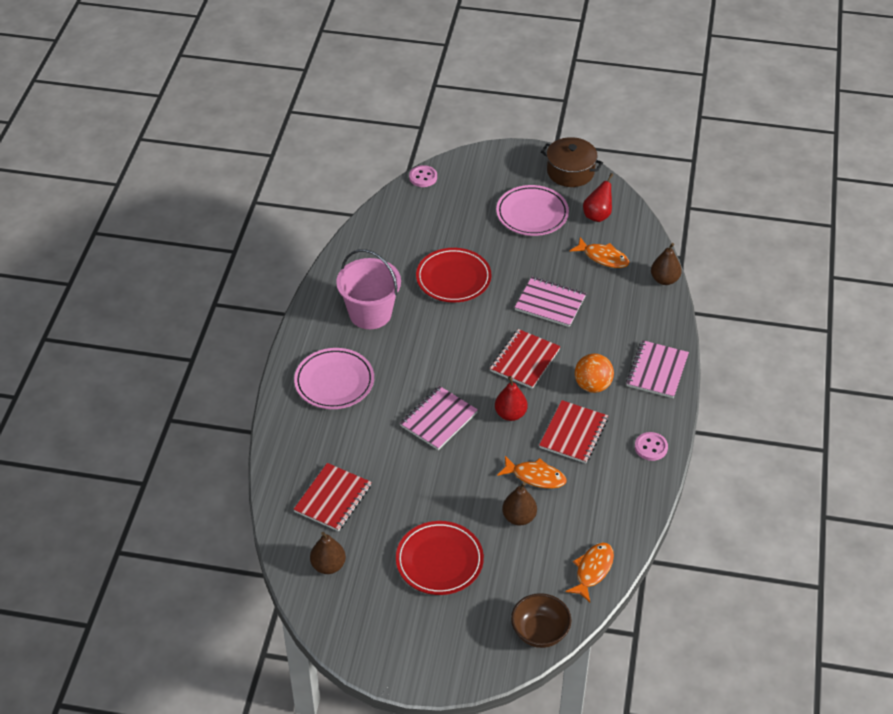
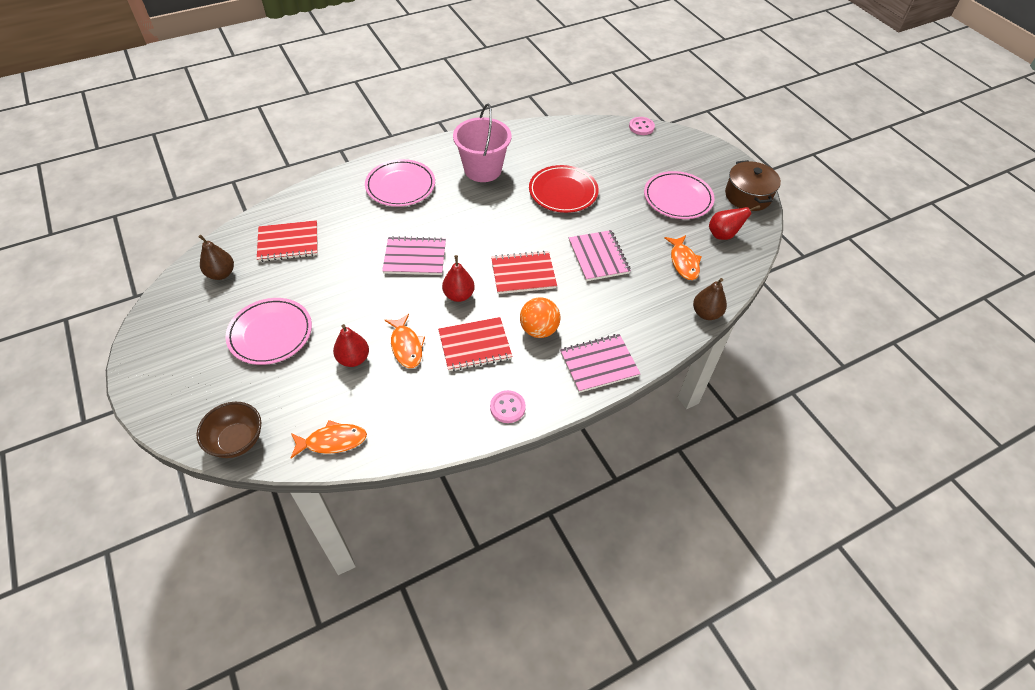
camera: 50 degrees right, 5 degrees up
(439, 561) = (270, 334): red plate -> pink plate
(519, 517) = (353, 359): brown pear -> red pear

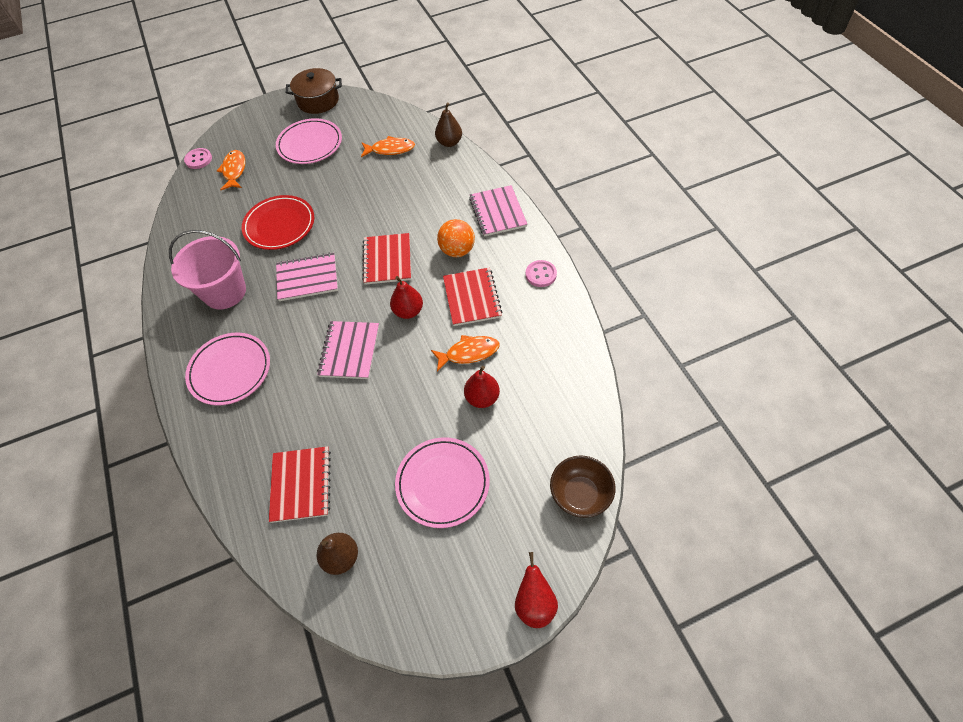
camera: 80 degrees left, 5 degrees up
(332, 441) = (578, 407): orange fish -> orange fish (234, 170)
(598, 257) = (374, 204): pink notebook -> pink notebook (307, 278)
(723, 235) = (363, 121): red pear -> red pear (535, 603)

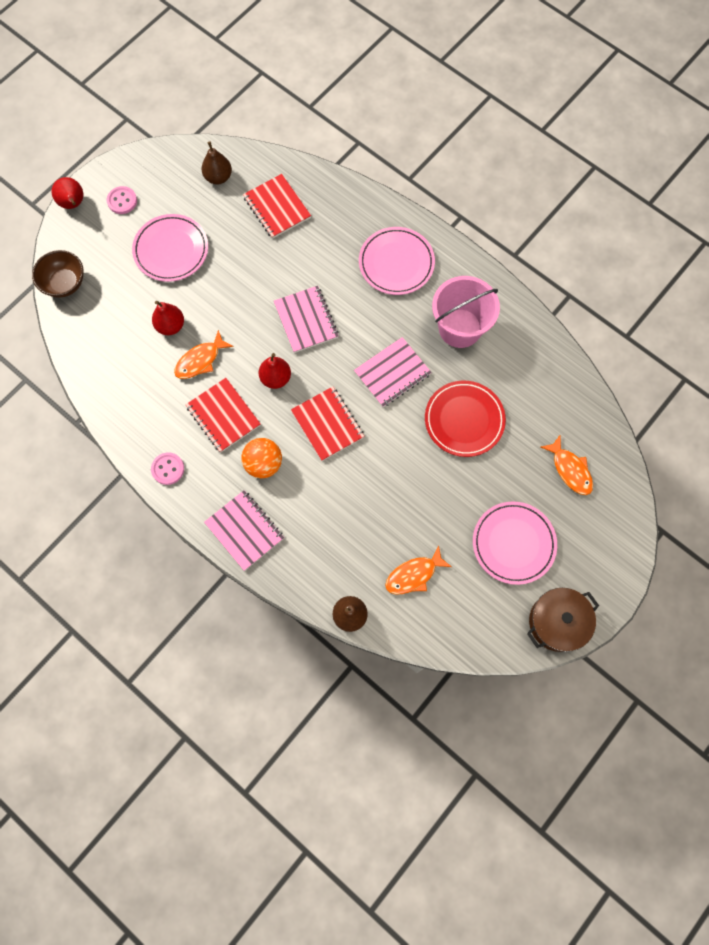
camera: 150 degrees right, 15 degrees up
(198, 159) = (624, 468): pink button -> pink button (122, 201)

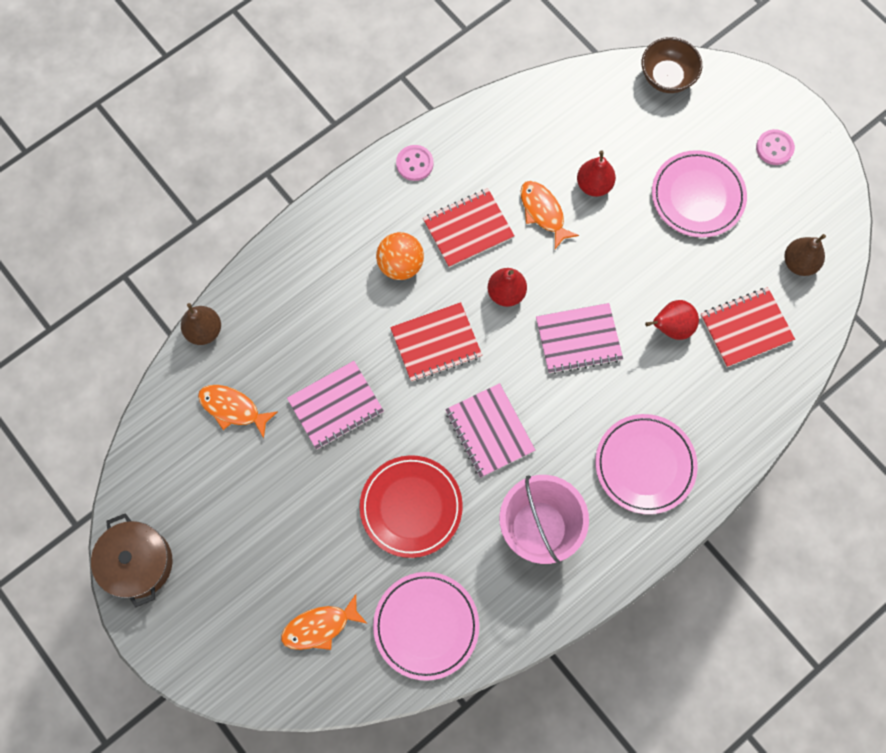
camera: 100 degrees right, 0 degrees up
(73, 204) = (775, 94): red pear -> red pear (671, 327)
(244, 530) = (326, 234): pink notebook -> pink notebook (336, 406)
(413, 575) = (233, 408): orange fish -> orange fish turned 45 degrees counterclockwise
(513, 543) = (242, 533): pink plate -> pink plate (426, 626)

